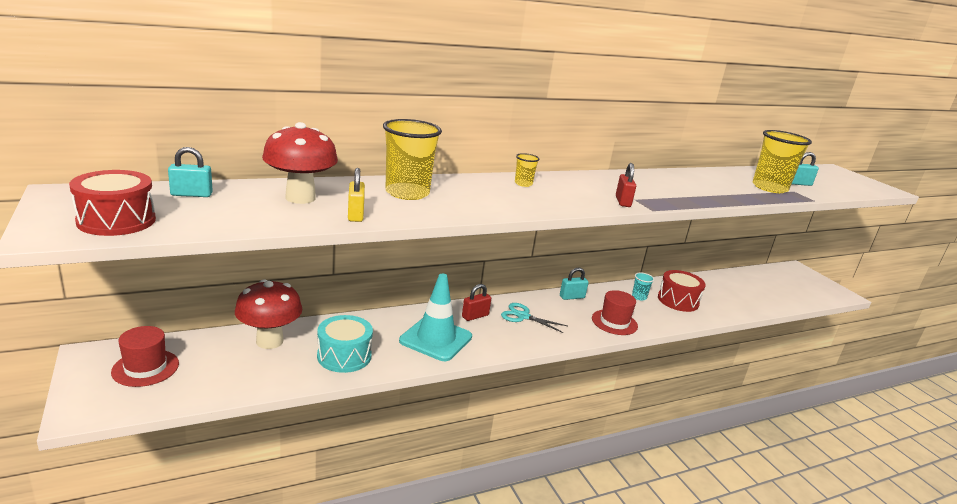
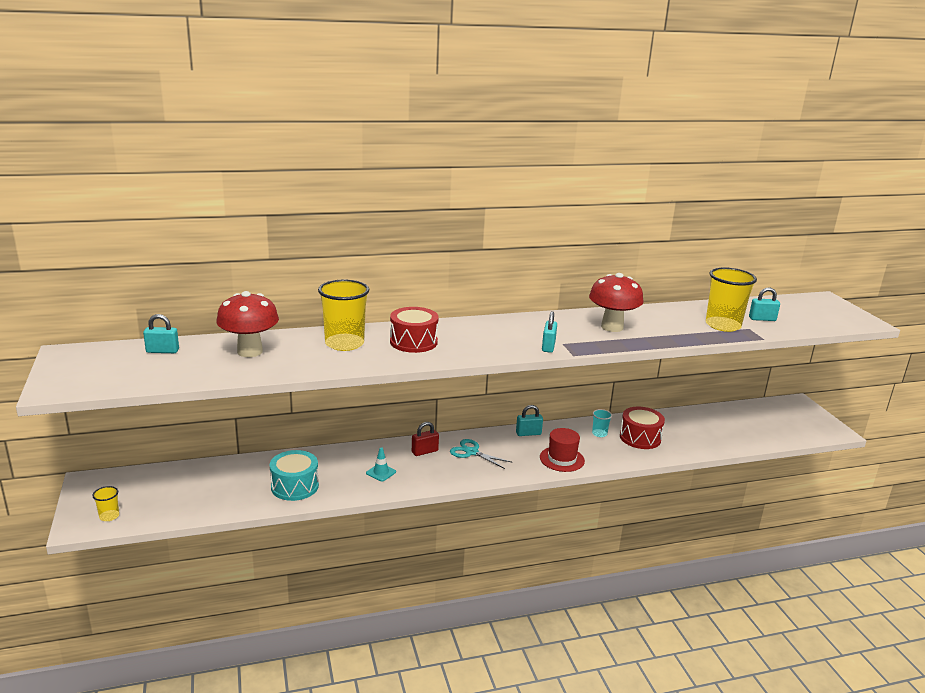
camera: 10 degrees right, 0 degrees up
(116, 221) = (102, 377): red drum -> red drum (413, 342)
(145, 368) = (130, 492): red hat -> none
(269, 341) = (233, 472): red mushroom -> red mushroom (612, 327)
(355, 215) = (291, 367): yellow padlock -> none
(436, 339) = (381, 472): turquoise traffic cone -> turquoise traffic cone, size x0.44
(523, 184) = (459, 330): yellow cup -> yellow cup (109, 516)
(623, 202) = (548, 346): red padlock -> turquoise padlock

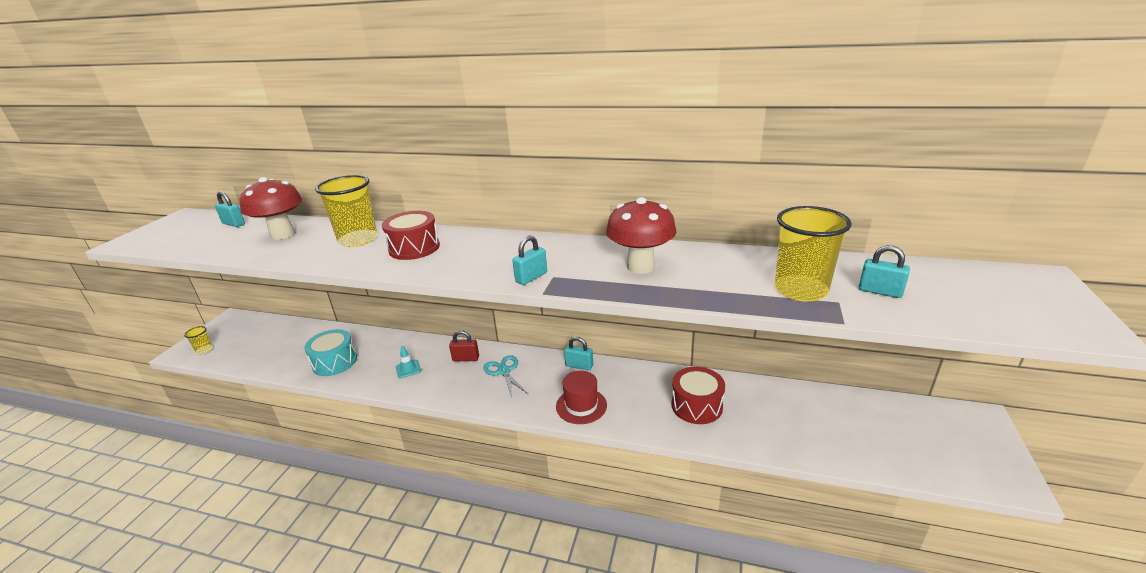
camera: 35 degrees right, 5 degrees up
(599, 434) = (654, 387): turquoise cup -> none

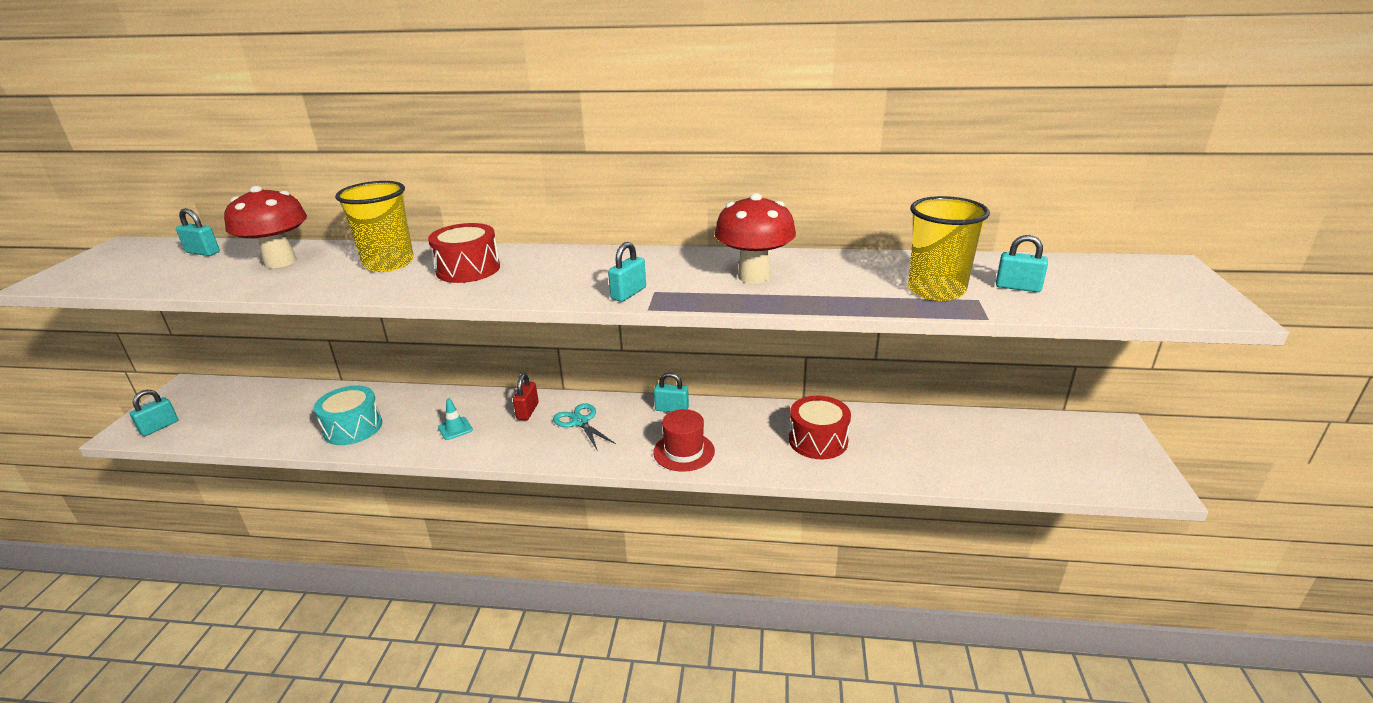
camera: 10 degrees left, 0 degrees up
(204, 350) = (159, 427): yellow cup -> turquoise padlock
(466, 358) = (527, 411): red padlock -> red padlock turned 75 degrees counterclockwise

